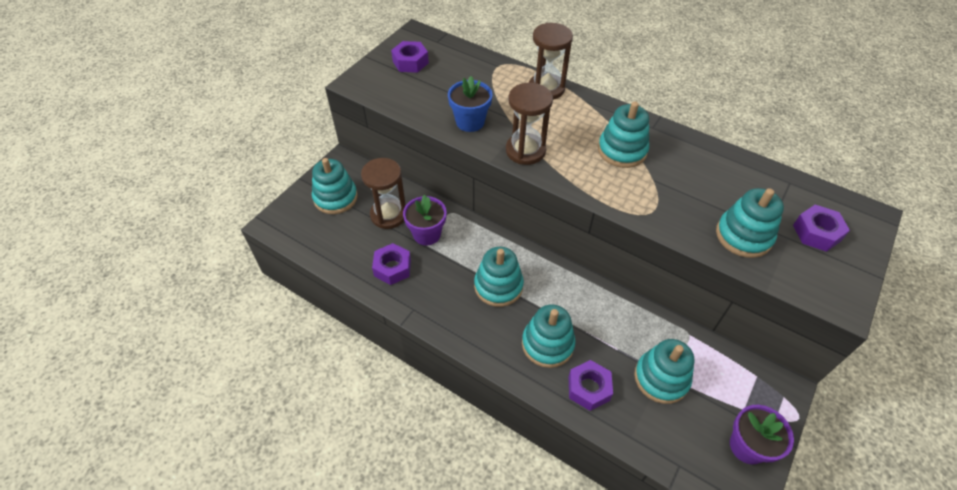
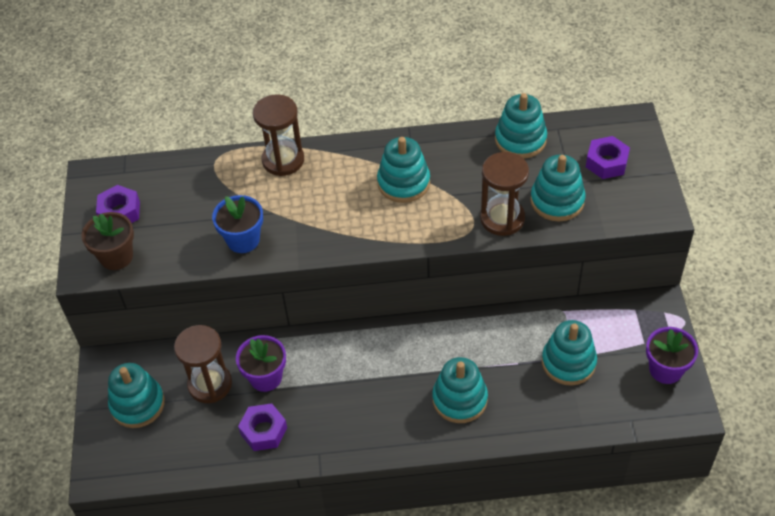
camera: 35 degrees left, 0 degrees up
(381, 86) = (116, 257): none -> brown flower pot
(498, 286) = (375, 379): turquoise stacking toy -> turquoise stacking toy (520, 140)
(525, 151) = (320, 236): brown hourglass -> brown hourglass (502, 218)
(589, 388) = (521, 411): purple nut -> none

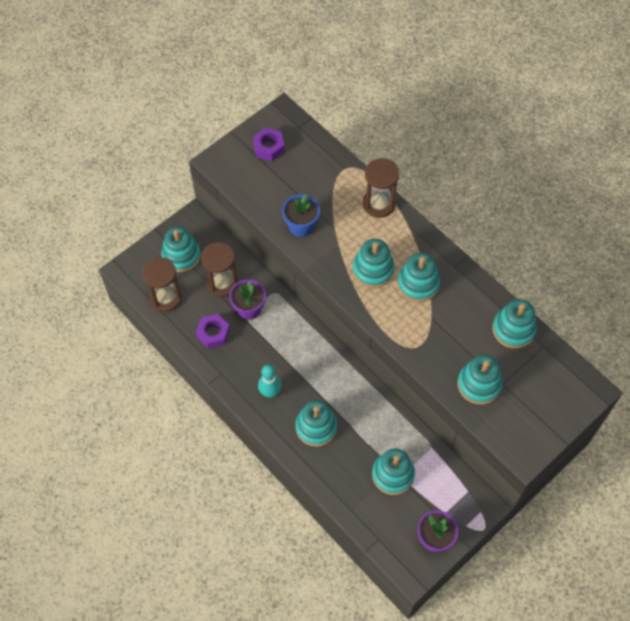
camera: 50 degrees right, 10 degrees up
(116, 257) = (237, 170): brown flower pot -> none
(353, 209) = (373, 270): none -> turquoise stacking toy
(383, 418) = (270, 392): none -> turquoise bowling pin
(502, 218) = (436, 360): brown hourglass -> brown hourglass (166, 297)
(606, 162) = (539, 395): purple nut -> none

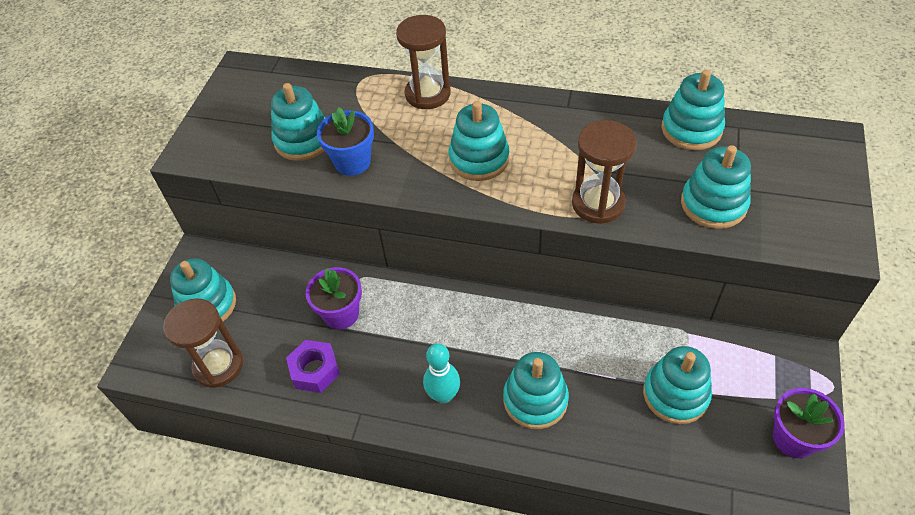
camera: 30 degrees left, 10 degrees down
(222, 283) = (284, 305): brown hourglass -> brown hourglass (598, 203)
(269, 147) = (248, 107): purple nut -> none
(418, 284) = (544, 144): turquoise stacking toy -> turquoise stacking toy (303, 140)

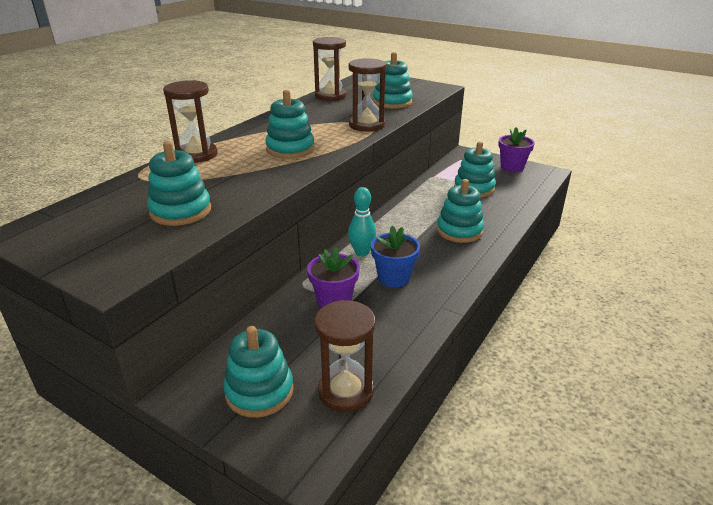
camera: 75 degrees left, 20 degrees down
(315, 370) = (386, 325): purple nut -> none
(352, 162) = (238, 193): blue flower pot -> blue flower pot (393, 278)
(443, 395) = (440, 265): turquoise bowling pin -> turquoise bowling pin (362, 252)
(691, 129) = (330, 96): turquoise stacking toy -> brown hourglass

